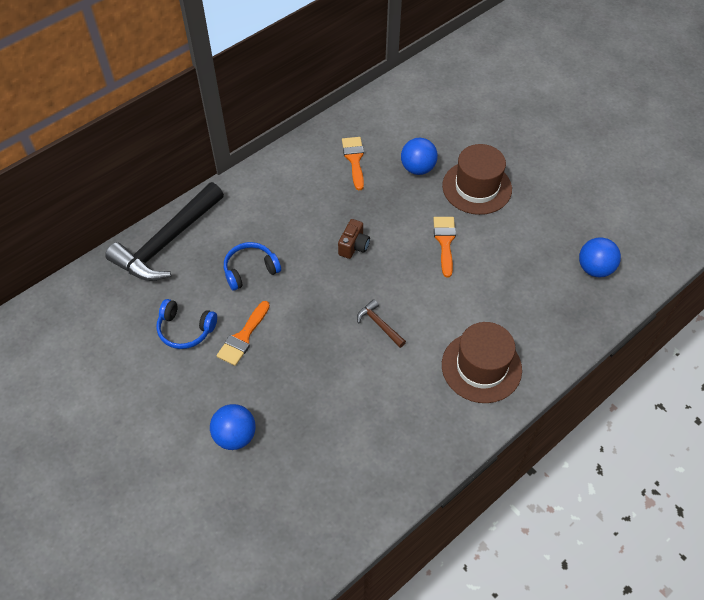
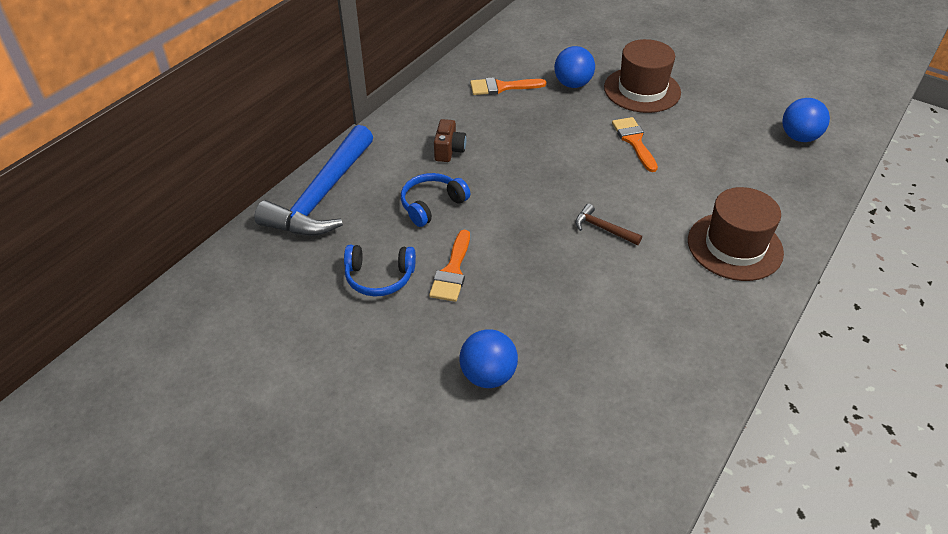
camera: 15 degrees left, 10 degrees down
(167, 242) = (322, 196): black hammer -> blue hammer
(354, 159) = (501, 87): orange brush -> orange brush turned 75 degrees counterclockwise
(354, 246) = (539, 162): brown camera -> brown camera (449, 151)

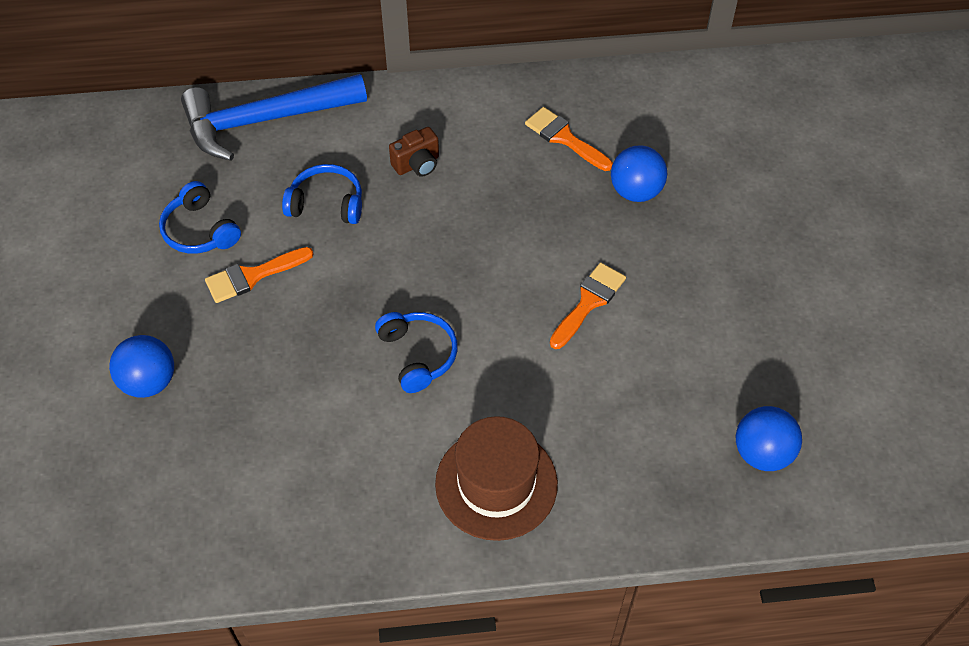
camera: 50 degrees right, 10 degrees up
(603, 228) = (418, 355): brown hammer -> blue headphones
(642, 90) = (693, 257): brown hat -> none

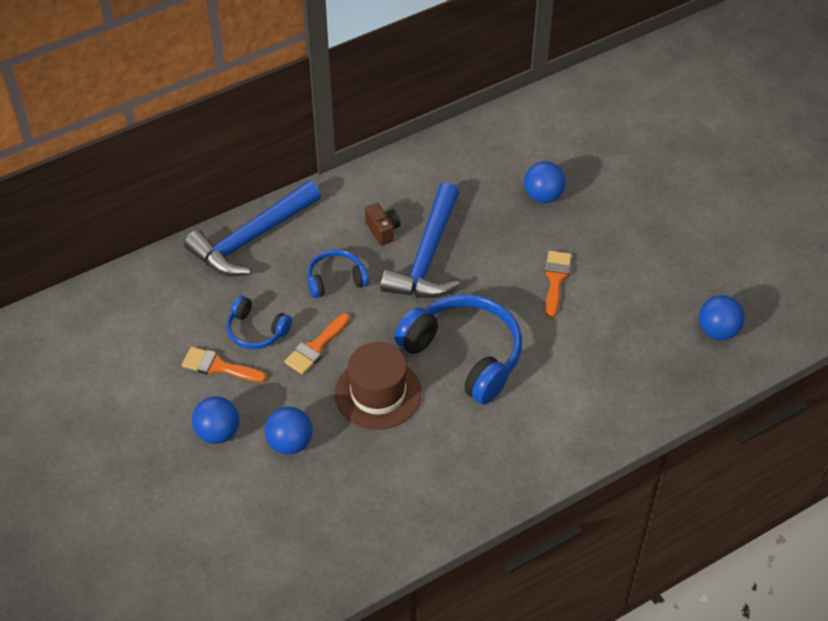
camera: 25 degrees left, 5 degrees down
(80, 335) = (218, 433): none -> blue ball
(417, 164) = (383, 230): brown camera -> brown camera turned 60 degrees counterclockwise
(418, 355) = (464, 355): blue headphones -> blue headphones, size x1.91
(450, 215) = (427, 257): none -> blue hammer
(496, 483) = (565, 414): brown hat -> brown hat (378, 393)
(564, 138) = (473, 177): orange brush -> orange brush (218, 366)

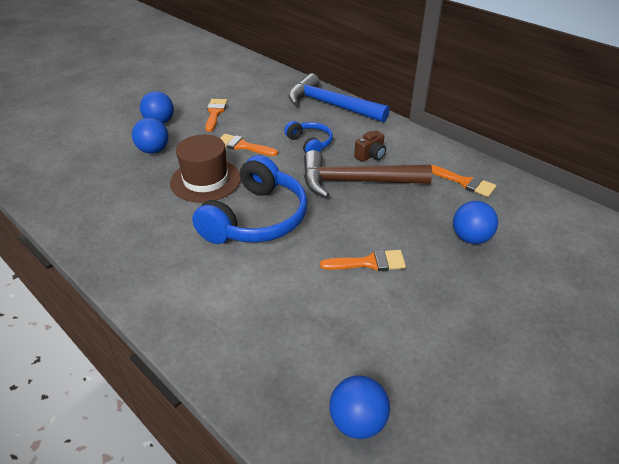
camera: 75 degrees right, 10 degrees down
(256, 331) = (250, 121): blue headphones -> none
(427, 257) = (355, 182): blue hammer -> brown hammer
(458, 169) = (464, 182): none -> orange brush

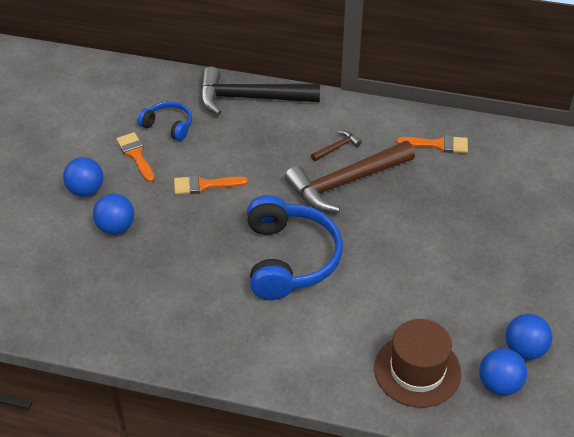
camera: 30 degrees left, 5 degrees up
(205, 180) = (204, 240): brown hat -> brown hat (417, 370)
(310, 143) = (268, 156): blue headphones -> blue headphones (168, 126)
(331, 105) = (250, 98): blue hammer -> black hammer
(369, 262) = (417, 259): orange brush -> none
(370, 156) = (337, 147): brown camera -> brown hammer
(470, 238) = (478, 200): blue ball -> blue ball (524, 350)

